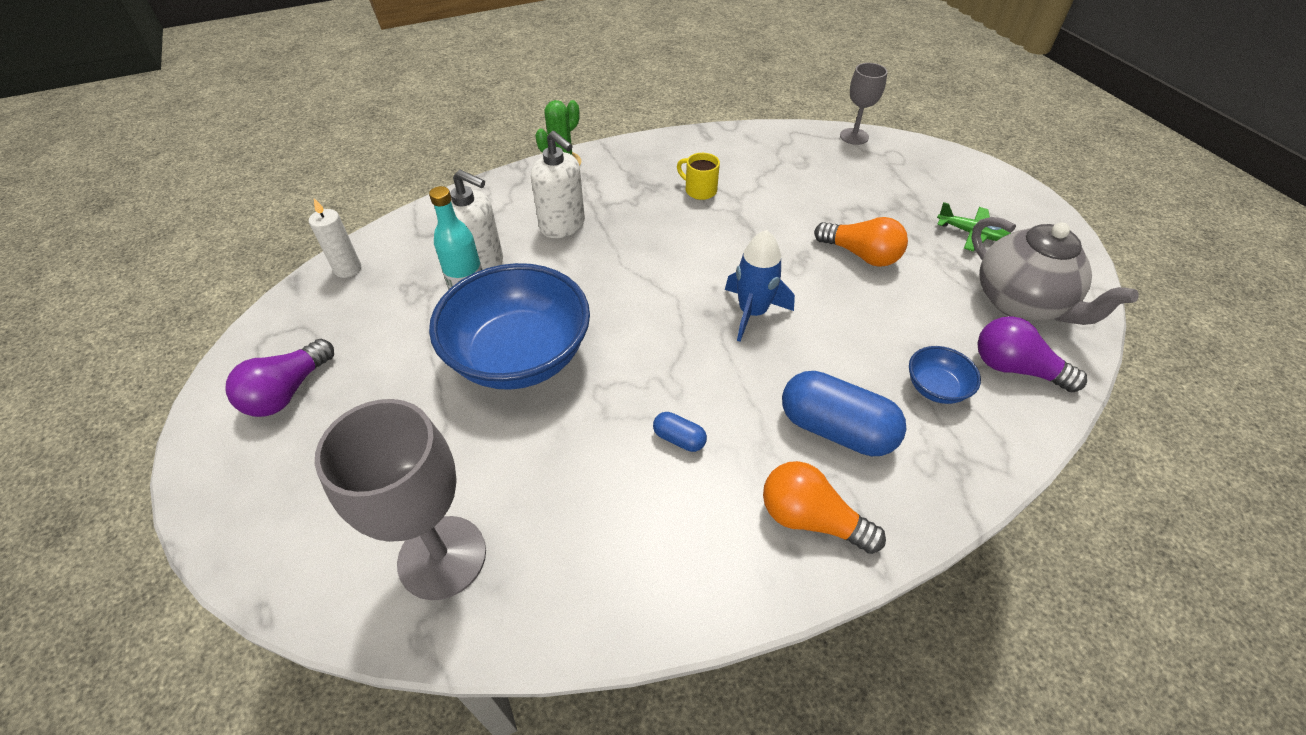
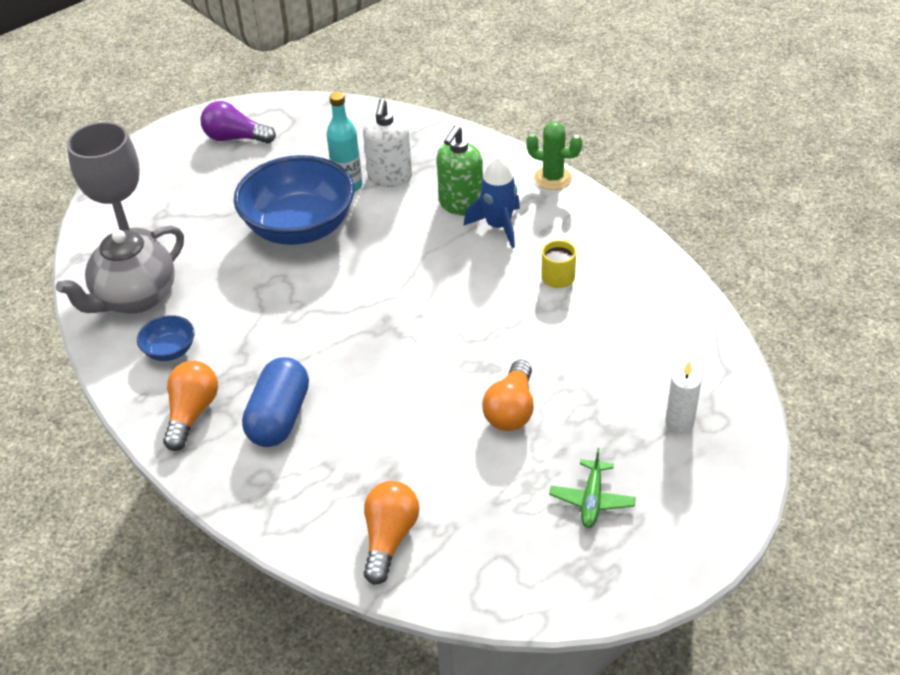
camera: 75 degrees right, 5 degrees down
(348, 269) = (358, 115): white candle -> white candle (679, 423)
(562, 225) = (461, 205): white soap dispenser -> green soap dispenser
(679, 439) = (246, 330): blue capsule -> none
(752, 312) = (396, 345): blue rocket -> blue rocket (498, 226)
(854, 136) = (736, 380): grey goblet -> none
(935, 388) = (345, 479): blue bowl -> blue bowl (170, 350)
(1015, 368) = (389, 538): purple light bulb -> orange light bulb
(1020, 303) = (488, 544): grey teapot -> grey teapot (135, 299)

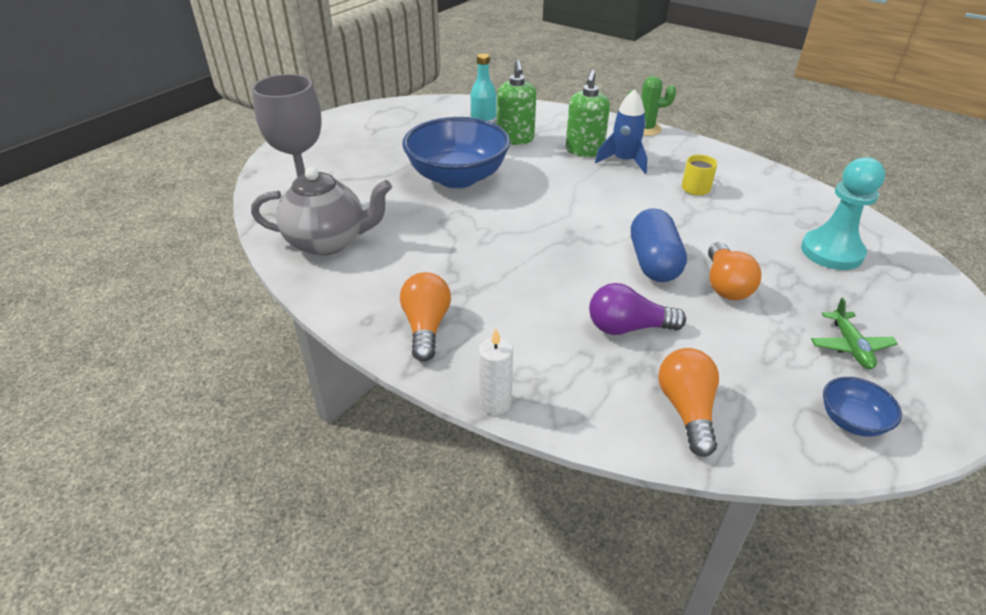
camera: 15 degrees left, 5 degrees down
(135, 299) = (328, 242): grey teapot -> grey teapot turned 120 degrees counterclockwise
(170, 350) = (380, 278): blue bowl -> blue bowl (851, 421)
(235, 138) = (371, 126): purple light bulb -> purple light bulb (628, 328)
(279, 417) = (515, 319): blue capsule -> blue capsule (653, 262)
(389, 177) = (515, 139): white soap dispenser -> green soap dispenser
(655, 385) = (831, 252): none -> turquoise pawn
(679, 423) = (874, 277): white candle -> white candle (495, 403)

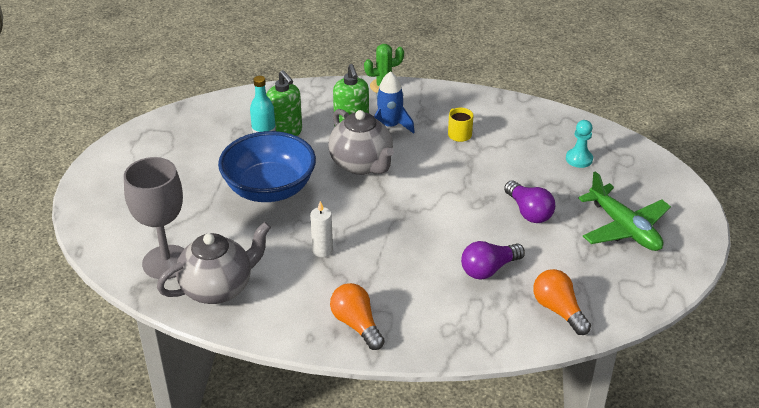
camera: 30 degrees left, 0 degrees up
(495, 403) = (445, 356): white candle -> white candle (322, 250)
(566, 184) = (362, 164): none -> grey teapot
(653, 262) = (472, 212): blue capsule -> none
(725, 285) = (528, 212): orange light bulb -> purple light bulb
(831, 252) = (579, 159): turquoise pawn -> turquoise pawn, size x0.60
(850, 346) = (624, 228): green plane -> green plane, size x1.82
(851, 421) = (648, 278): blue bowl -> none

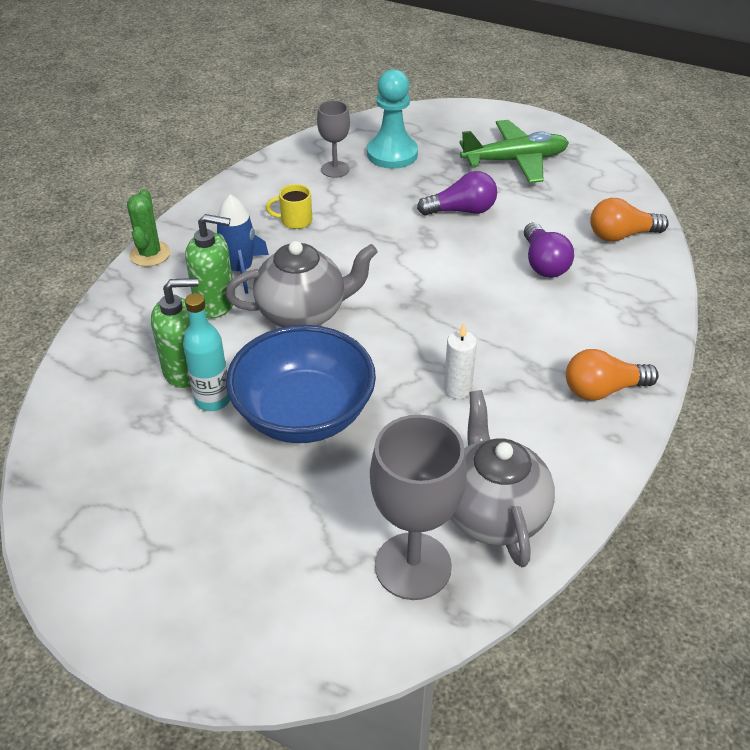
camera: 70 degrees left, 5 degrees up
(535, 136) = (335, 169): none -> grey goblet
(579, 159) = (392, 154): turquoise pawn -> turquoise pawn, size x1.65

